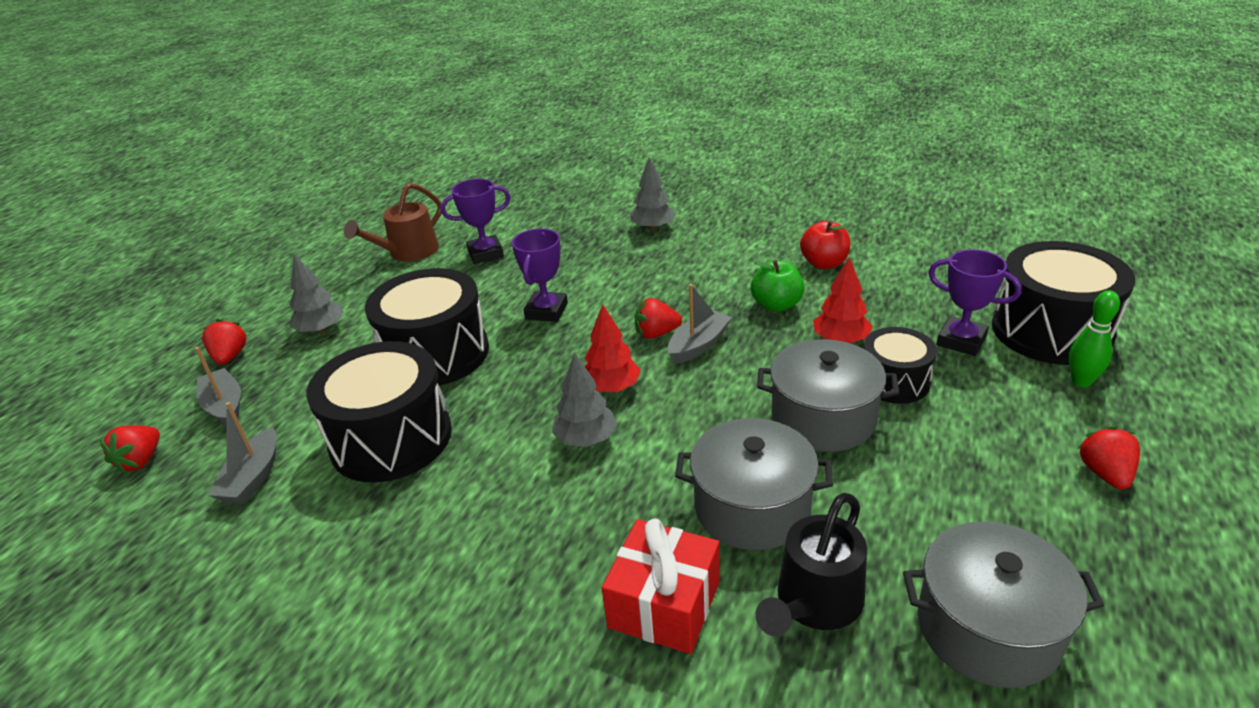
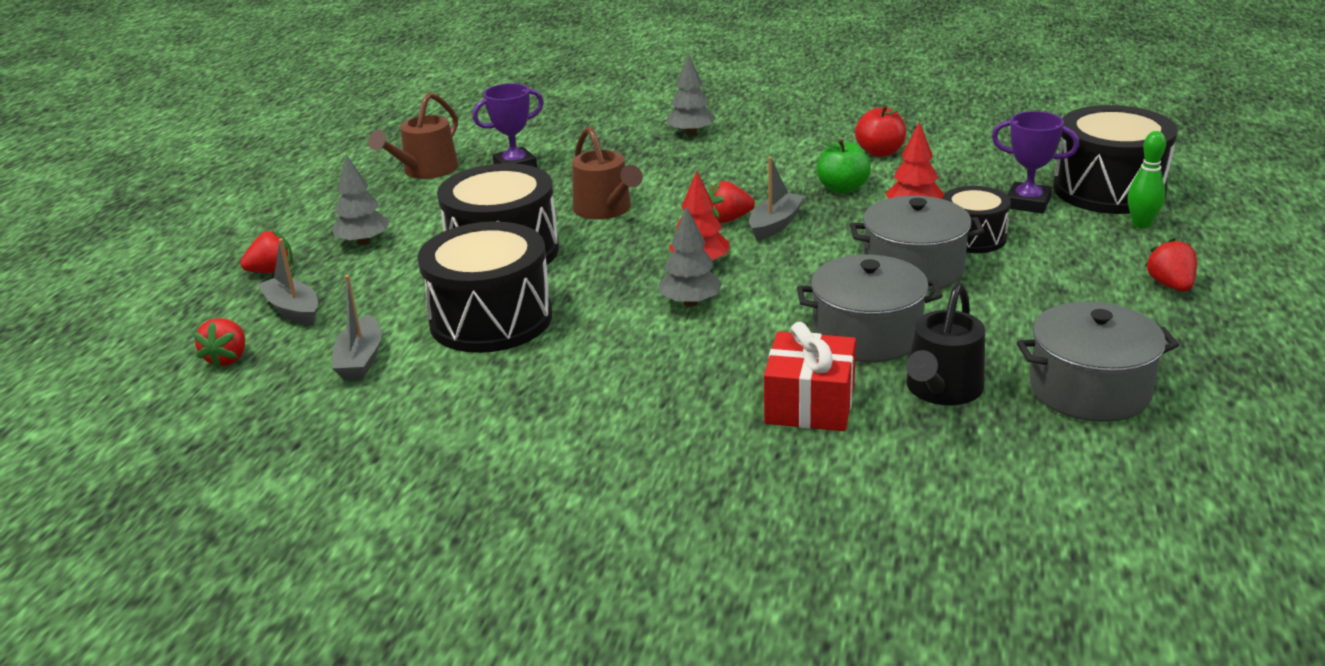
camera: 10 degrees left, 5 degrees down
(230, 357) = (272, 271): red strawberry -> red strawberry turned 90 degrees clockwise
(546, 311) = (606, 209): purple trophy -> brown watering can

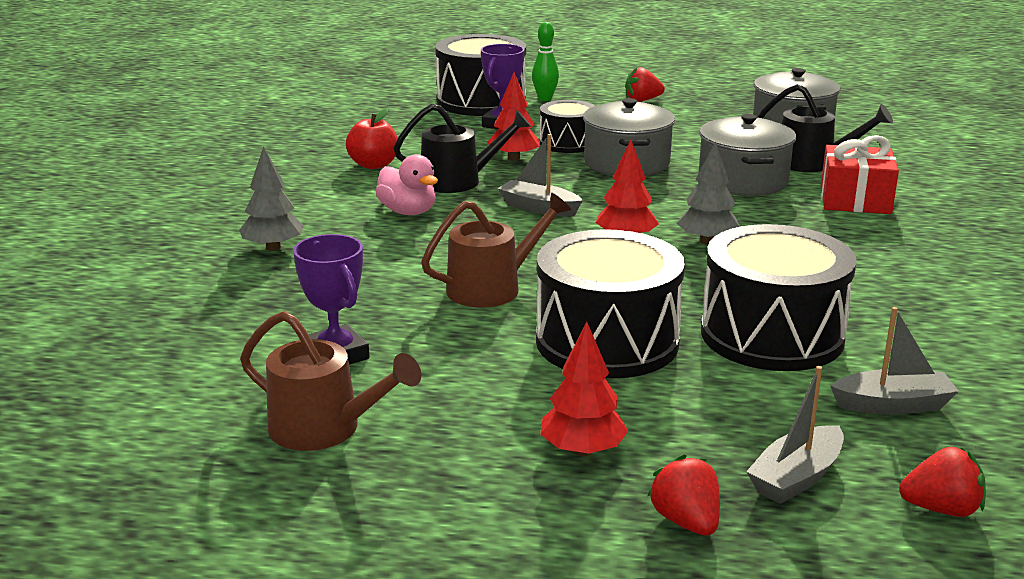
camera: 95 degrees left, 5 degrees down
(363, 242) = (582, 450): grey tree -> red tree
(729, 219) = (524, 227): red strawberry -> none
(764, 172) = (408, 212): none -> pink duck
(842, 188) = (458, 181): green apple -> black watering can

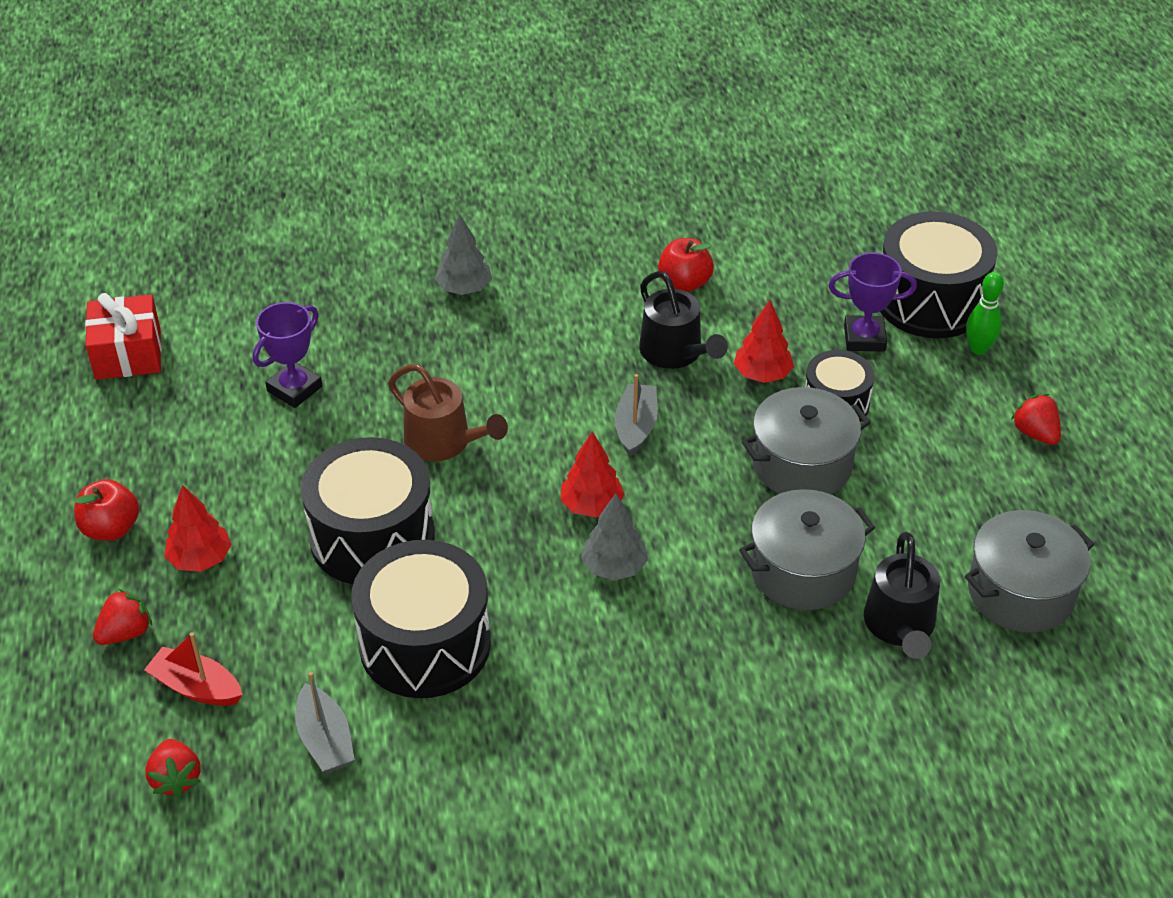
camera: 70 degrees right, 20 degrees up
(324, 428) = (191, 418): brown watering can -> none
(408, 212) = (580, 342): pink duck -> none
(486, 513) = (111, 528): none -> red apple
(796, 477) = (196, 687): grey boat -> red boat
(855, 200) = (796, 677): red gift -> red gift (128, 354)

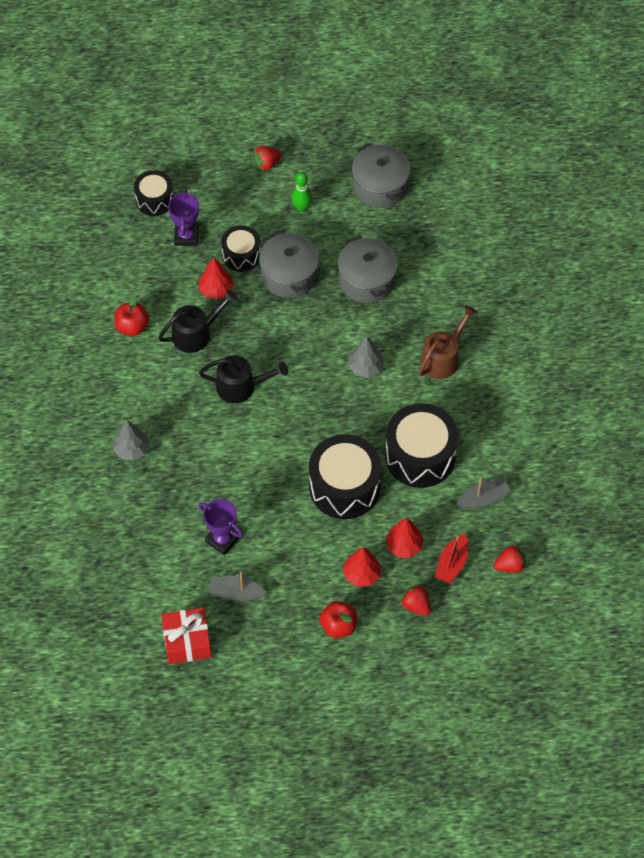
camera: 90 degrees left, 15 degrees up
(443, 442) = (269, 454): brown watering can -> brown watering can (443, 358)
(591, 506) = (320, 378): red tree -> red tree (404, 545)
(636, 427) = (258, 355): grey boat -> grey boat (236, 593)
(900, 626) = (403, 240): black watering can -> black watering can (241, 386)
(930, 301) = (154, 200): black drum -> black drum, size x0.57
(978, 348) = (197, 181): green bowling pin -> green bowling pin (302, 207)

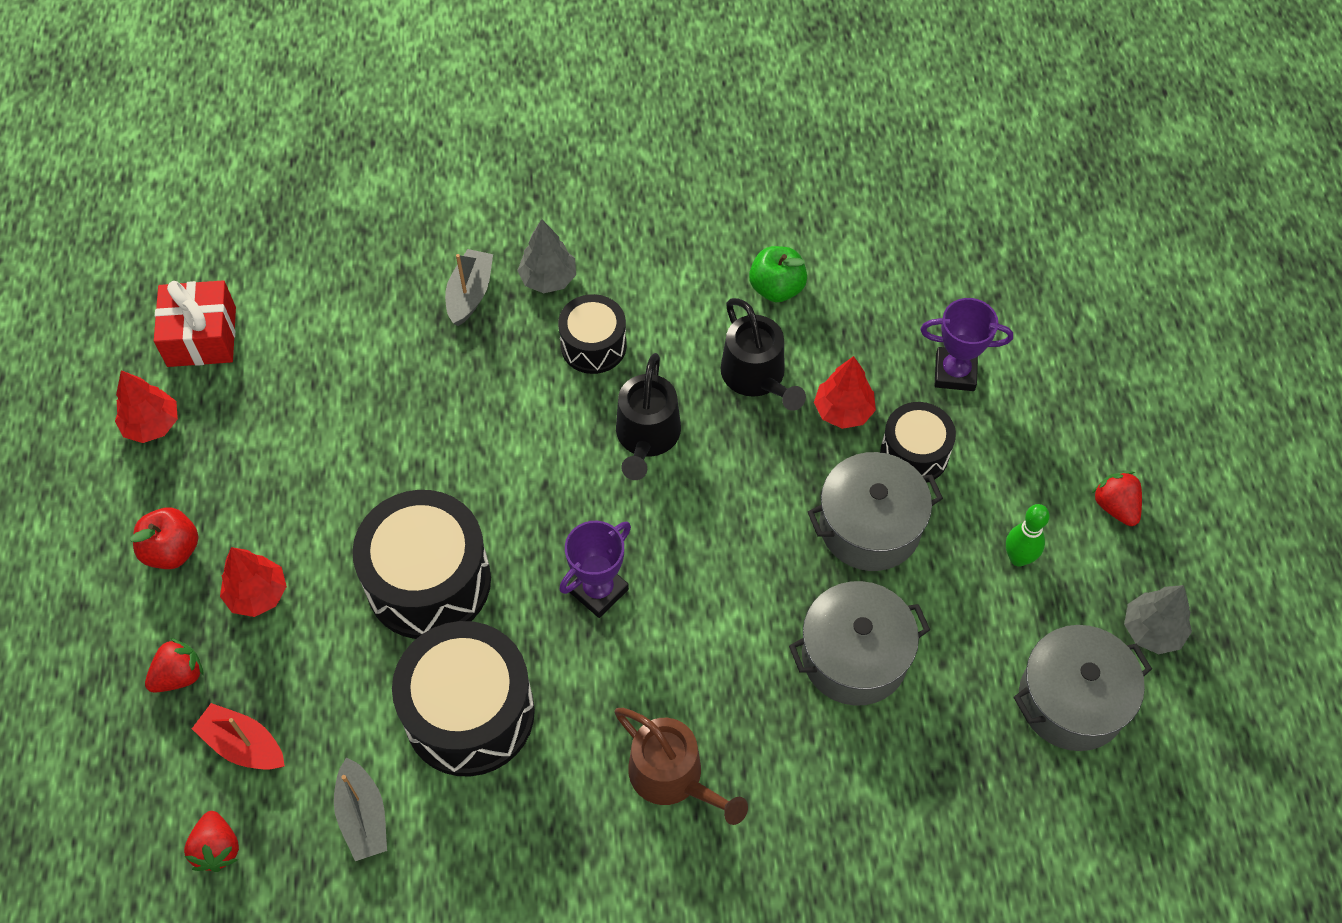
camera: 95 degrees right, 0 degrees up
(132, 327) = (776, 288): red apple -> green apple
(154, 200) = (1030, 329): black drum -> black drum (593, 345)
(222, 539) = (365, 393): purple trophy -> purple trophy (598, 590)
(236, 593) = (267, 406): grey boat -> grey boat (470, 294)
(365, 367) = (666, 637): grey tree -> grey tree (1152, 630)
(404, 545) = (296, 667): red tree -> red tree (152, 425)

